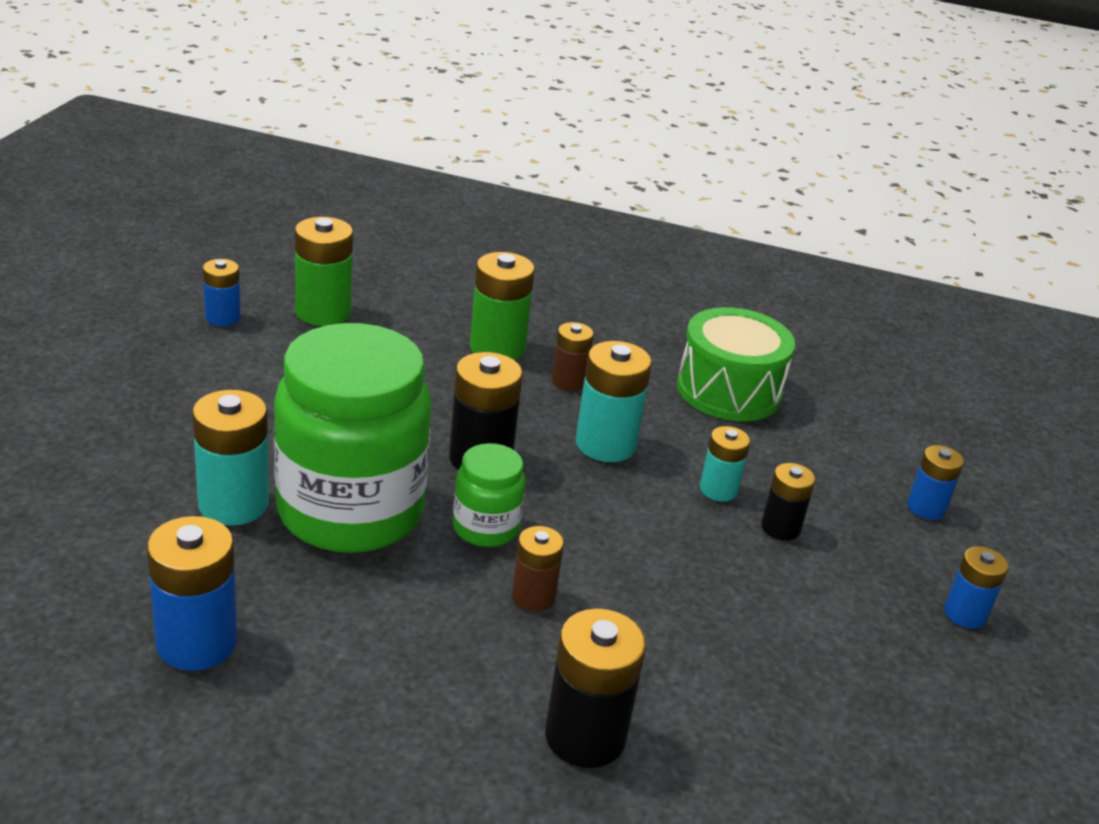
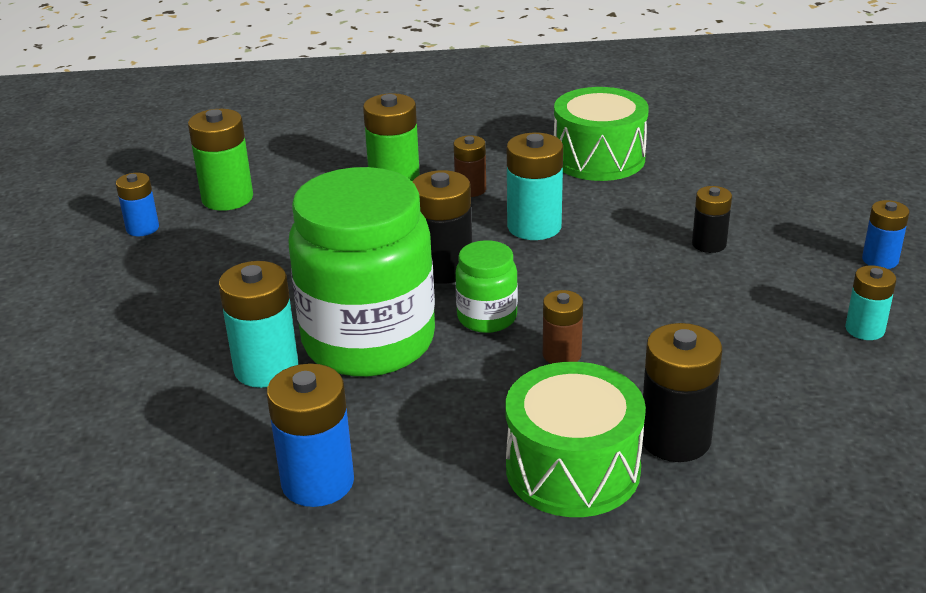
camera: 15 degrees left, 0 degrees up
(454, 728) = (572, 469): none -> green drum
(718, 490) = (643, 232): turquoise battery -> turquoise battery (864, 329)
(926, 508) = (801, 196): blue battery -> none

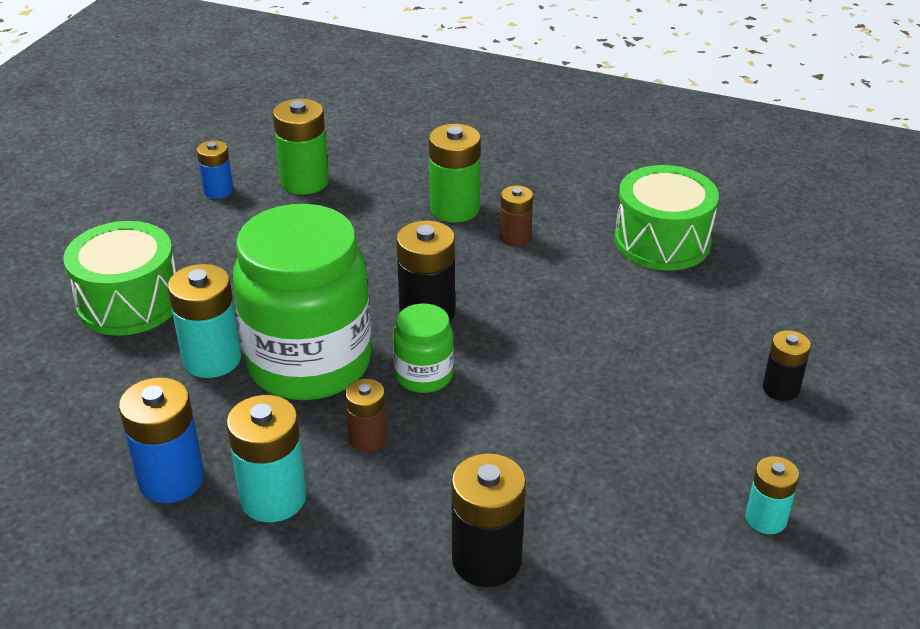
camera: 25 degrees right, 5 degrees up
(534, 227) = (541, 296): turquoise battery -> turquoise battery (273, 498)
(561, 354) = (458, 437): brown battery -> brown battery (367, 438)
(572, 469) = (376, 552): green drum -> green drum (129, 302)
(709, 244) = (690, 370): black battery -> black battery (780, 388)
(880, 260) = (851, 448): blue battery -> none

